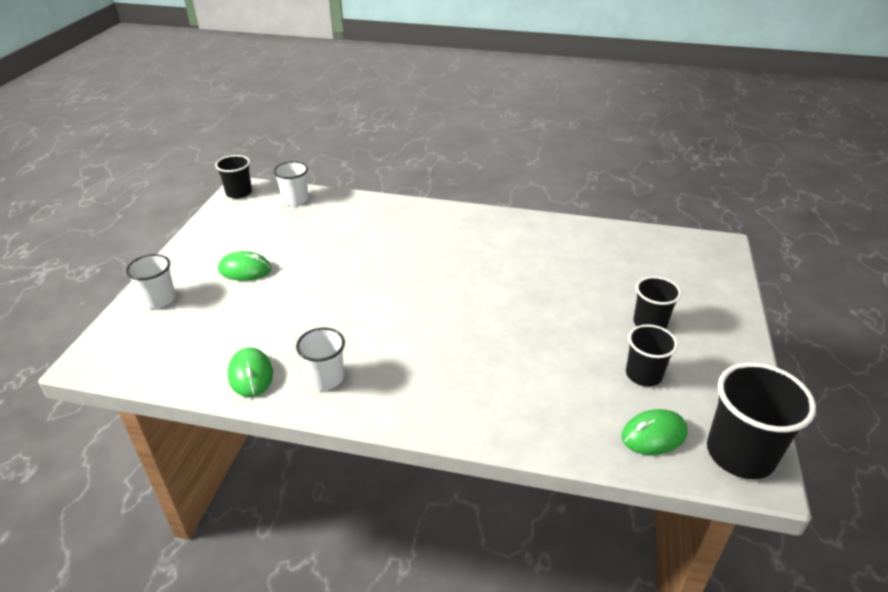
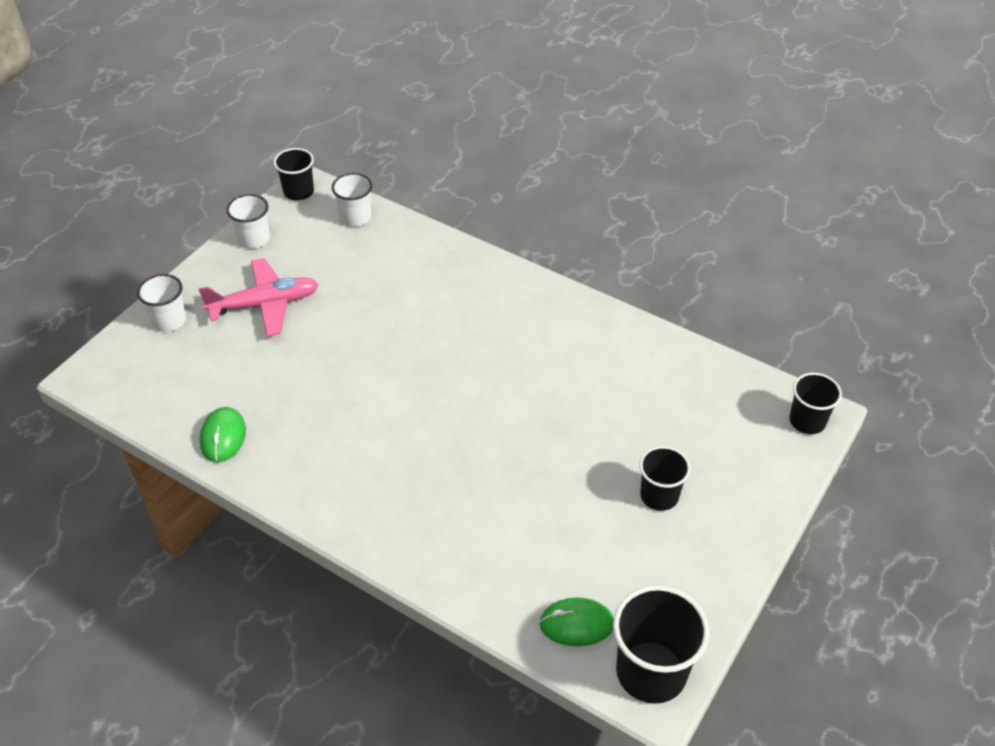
camera: 20 degrees right, 10 degrees up
(245, 270) = (265, 304): green mouse -> pink plane
(325, 378) = (290, 461): white cup -> white cup (254, 239)
(643, 375) = (610, 555): black cup -> black cup (807, 421)

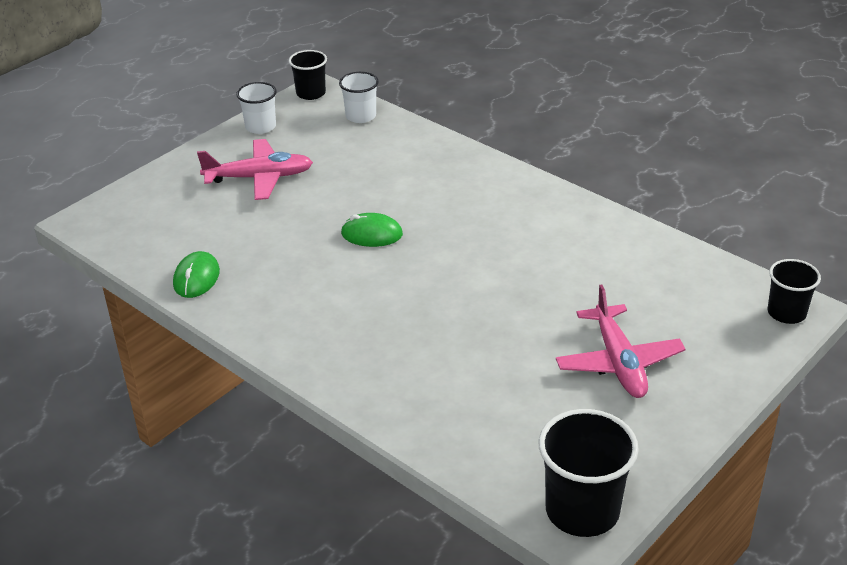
camera: 10 degrees right, 10 degrees down
(169, 320) = (167, 184): white cup -> none
(576, 624) = (512, 462): green mouse -> green mouse (371, 234)
(659, 496) = (619, 362): black cup -> pink plane

